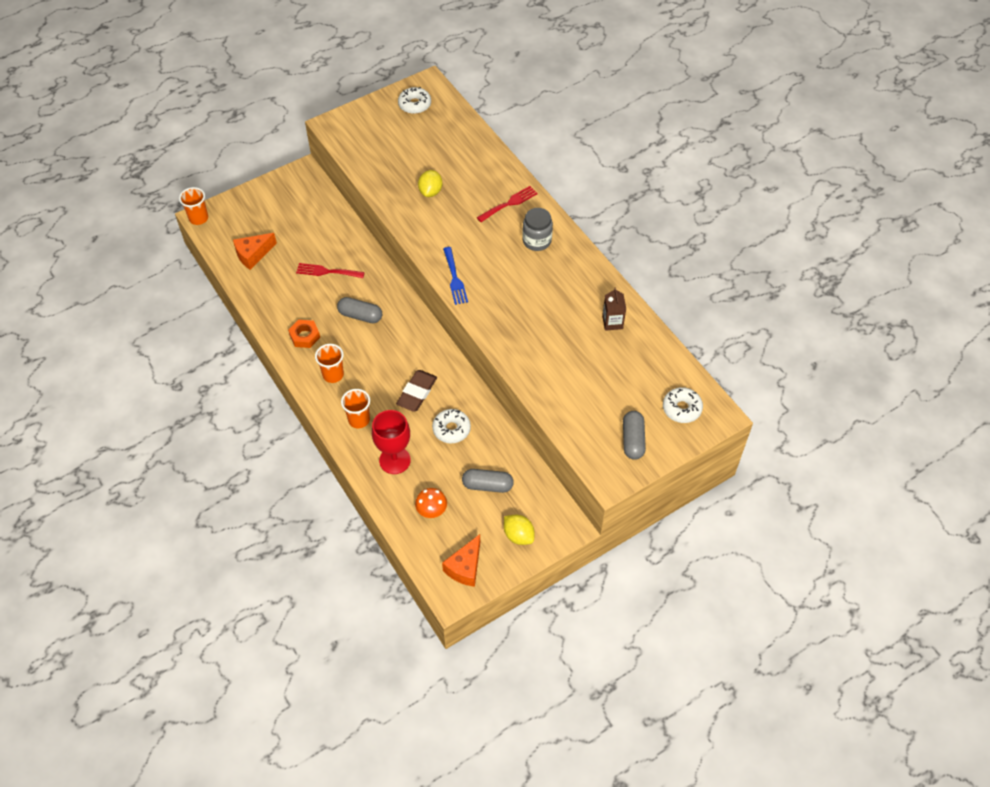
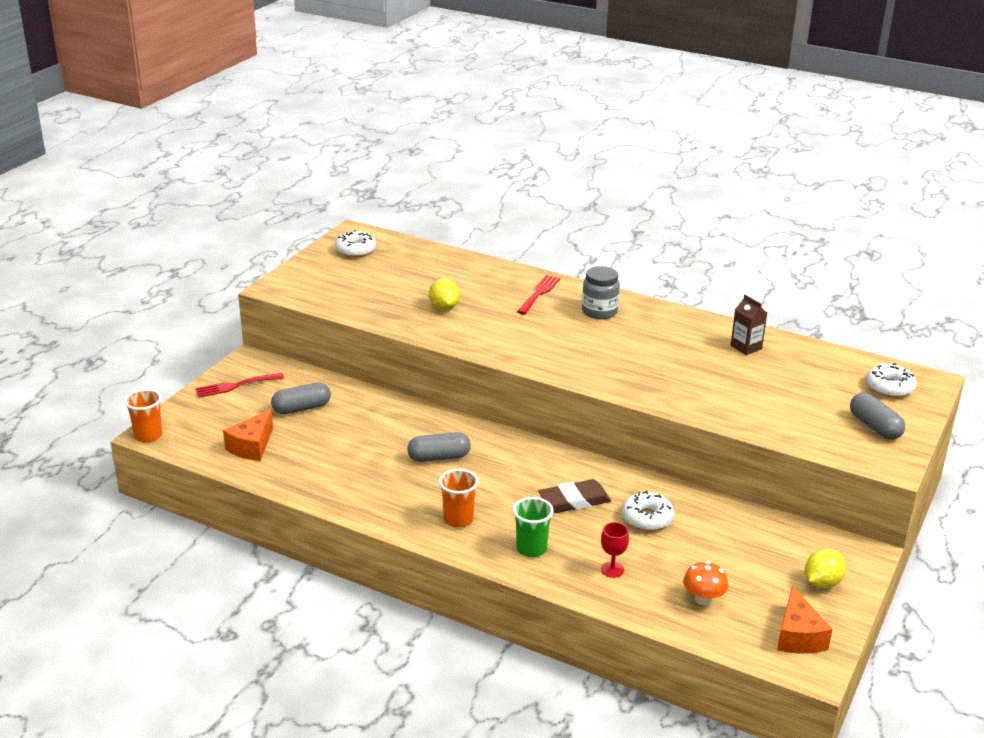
camera: 30 degrees left, 25 degrees down
(305, 336) = (388, 497): orange nut -> none
(327, 271) = (360, 433): red fork -> red fork (235, 386)
(359, 420) = (531, 548): orange cup -> green cup
(394, 460) = (612, 569): red goblet -> red goblet, size x0.53
(417, 393) = (574, 501): brown eraser -> brown eraser turned 75 degrees clockwise
(455, 278) = (545, 364): blue fork -> none
(487, 485) = (740, 552): grey capsule -> grey capsule (301, 408)
(518, 535) = (822, 583): yellow lemon -> yellow lemon turned 60 degrees counterclockwise

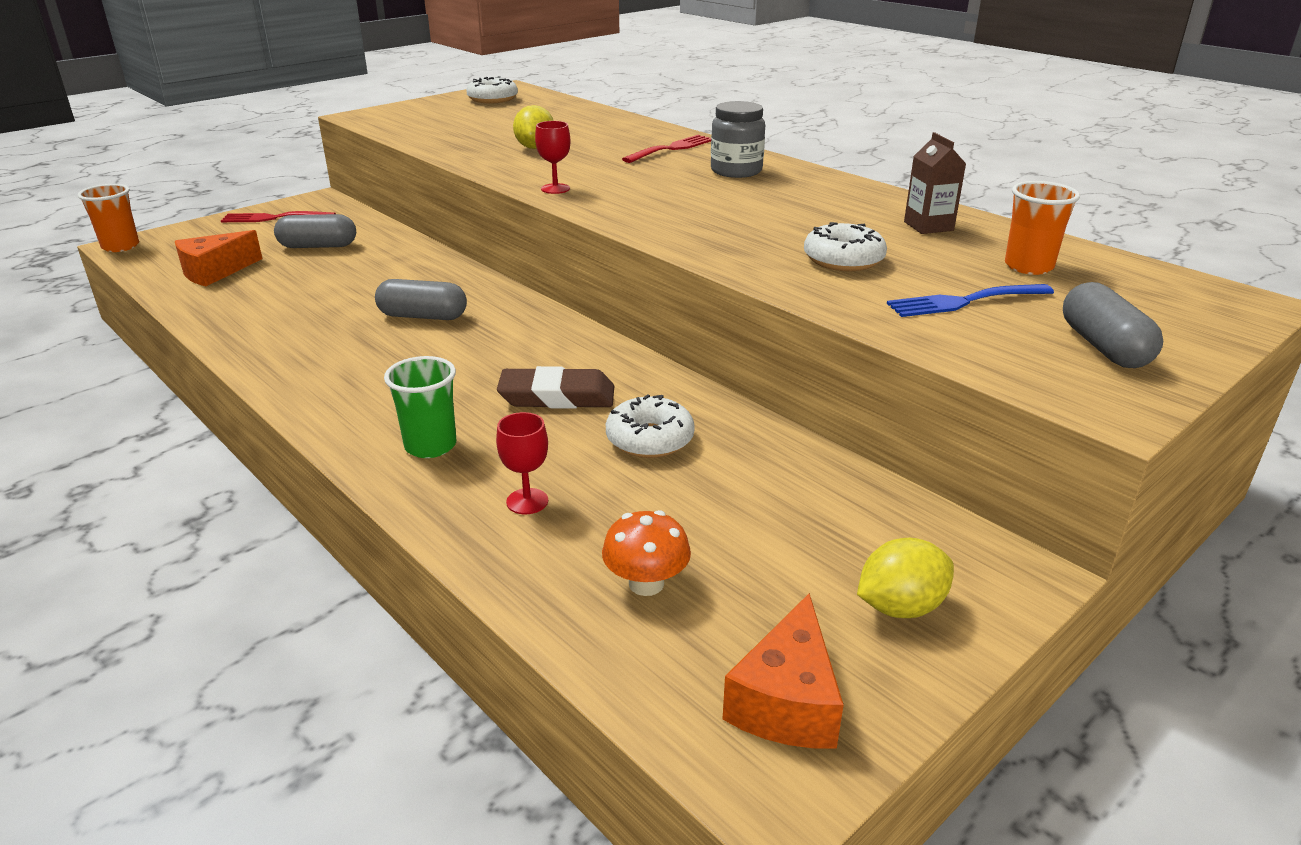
camera: 20 degrees right, 0 degrees up
(458, 519) = (368, 389): orange cup -> orange cup (1028, 266)
(497, 350) = (555, 189): none -> red goblet
(795, 407) = (963, 302): none -> blue fork
(889, 387) = (1161, 300): white donut -> white donut (843, 260)

